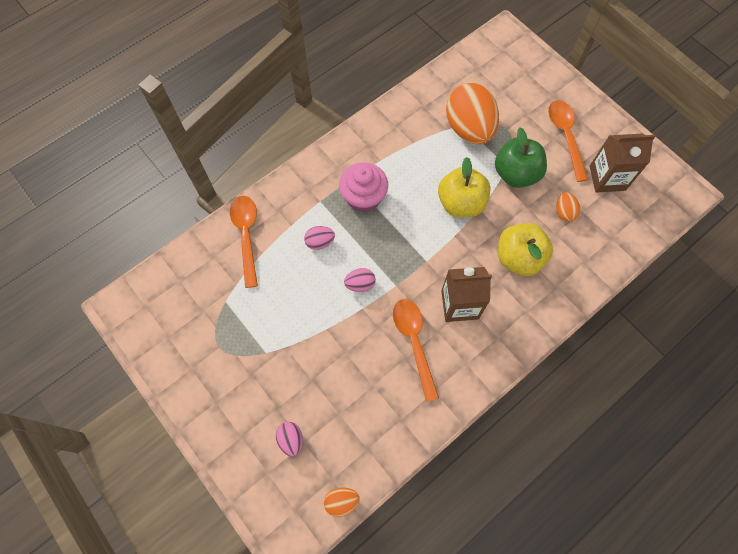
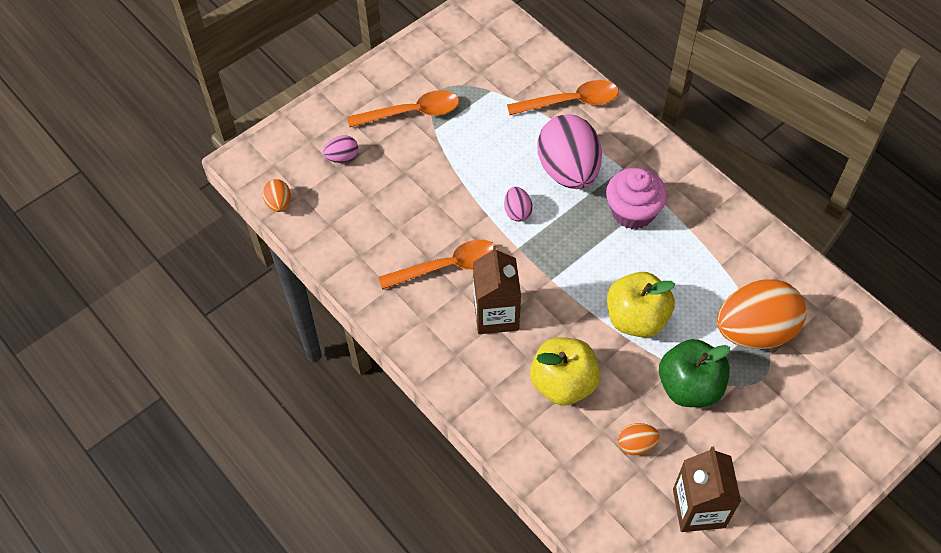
camera: 90 degrees right, 10 degrees down
(320, 242) = (568, 170): pink egg -> pink egg, size x2.28
(565, 137) = (761, 456): orange spoon -> orange spoon (412, 113)

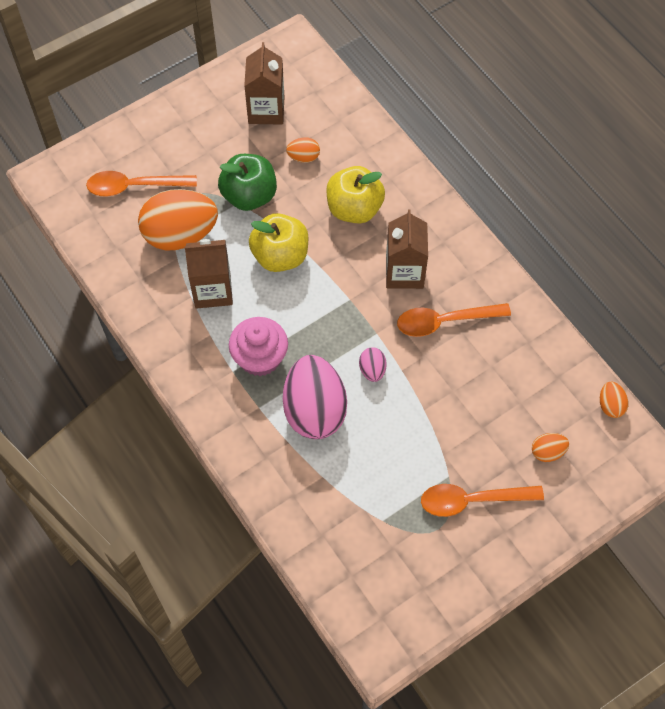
camera: 175 degrees left, 5 degrees up
(342, 157) = (547, 452): pink egg -> orange egg
(570, 102) = (297, 494): orange spoon -> orange spoon (134, 186)
(700, 273) = (212, 290): none -> brown carton

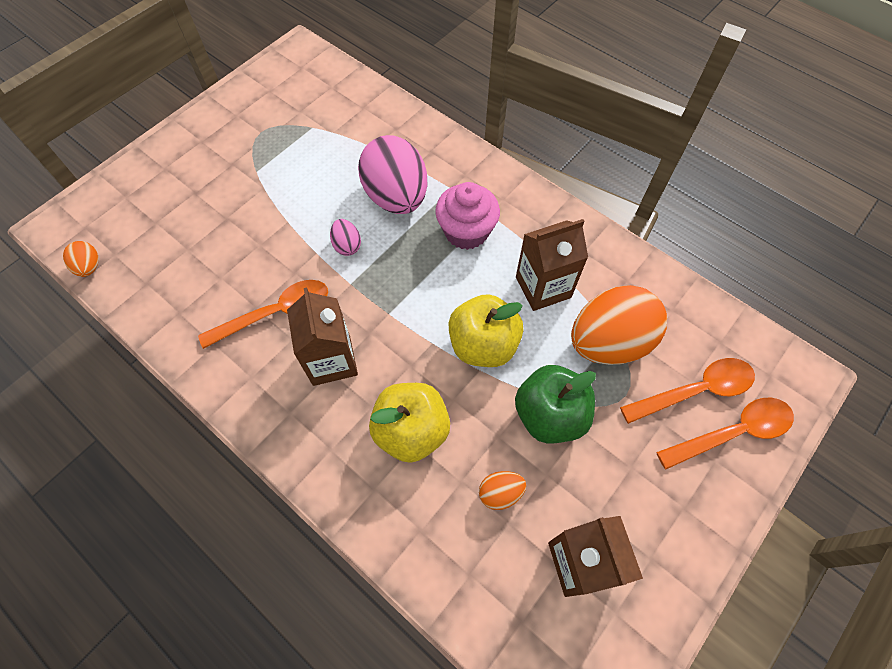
camera: 165 degrees right, 0 degrees up
(472, 500) = (232, 157): orange spoon -> orange spoon (732, 432)
(547, 452) = (159, 210): orange egg -> none

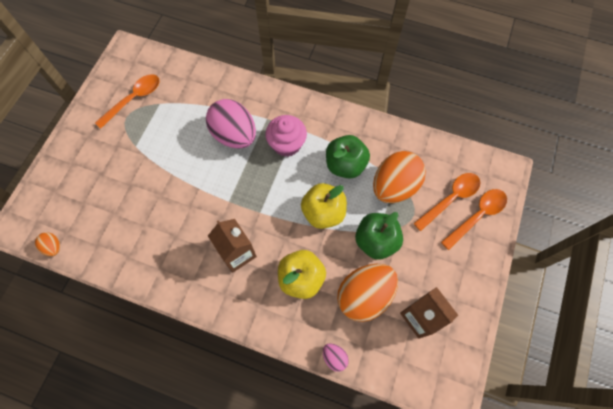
camera: 20 degrees left, 5 degrees up
(276, 313) = (190, 236): orange spoon -> orange spoon (134, 99)
(347, 245) = (216, 177): pink egg -> pink egg (334, 357)
(500, 493) = (364, 295): orange egg -> orange egg, size x2.28
(543, 287) = (345, 165): brown carton -> green apple

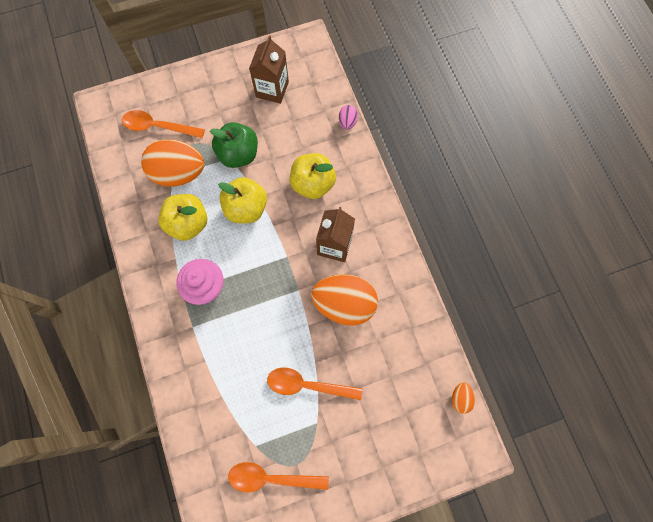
camera: 130 degrees left, 5 degrees up
(234, 135) = (232, 340): pink egg -> none
(345, 165) = (188, 223): green apple -> yellow apple
(364, 295) = (288, 133): orange egg -> orange egg (344, 303)
(477, 216) = (159, 100): orange spoon -> orange spoon (307, 385)

